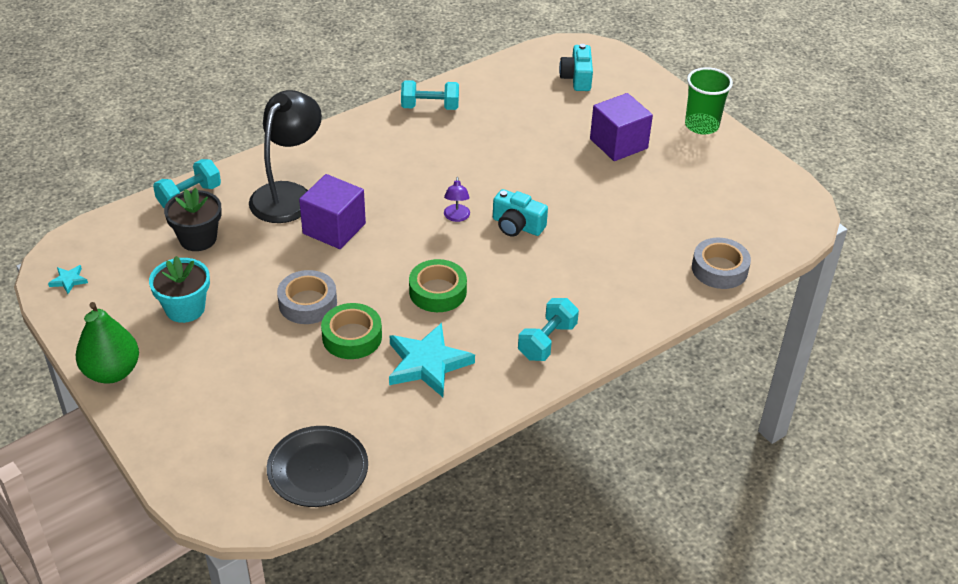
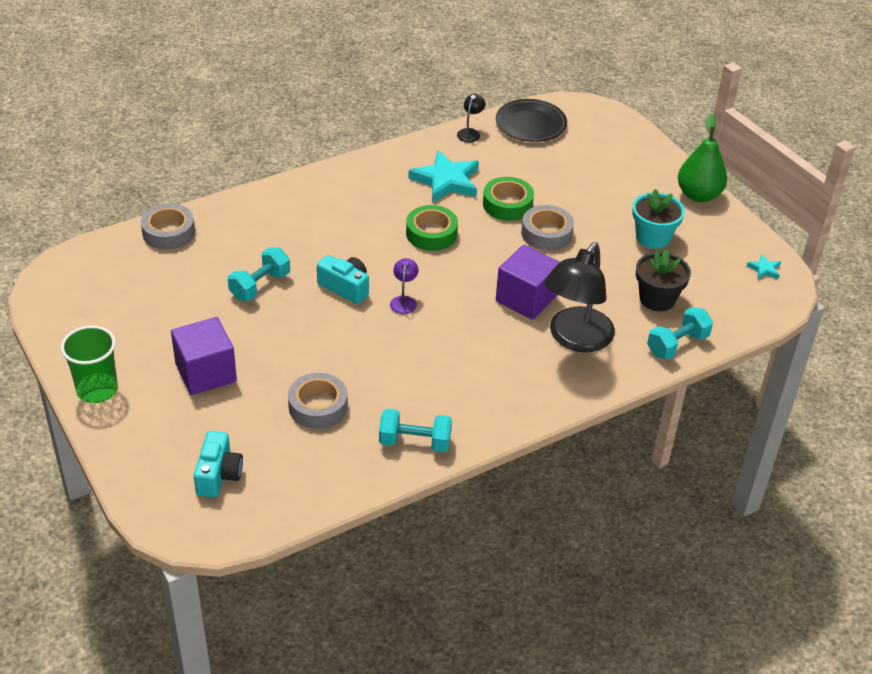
camera: 175 degrees left, 0 degrees up
(402, 445) = (470, 133): none -> black lamp
(515, 126) = (318, 406): none -> grey tape
(547, 341) = (345, 188): turquoise dumbbell -> turquoise dumbbell (260, 286)

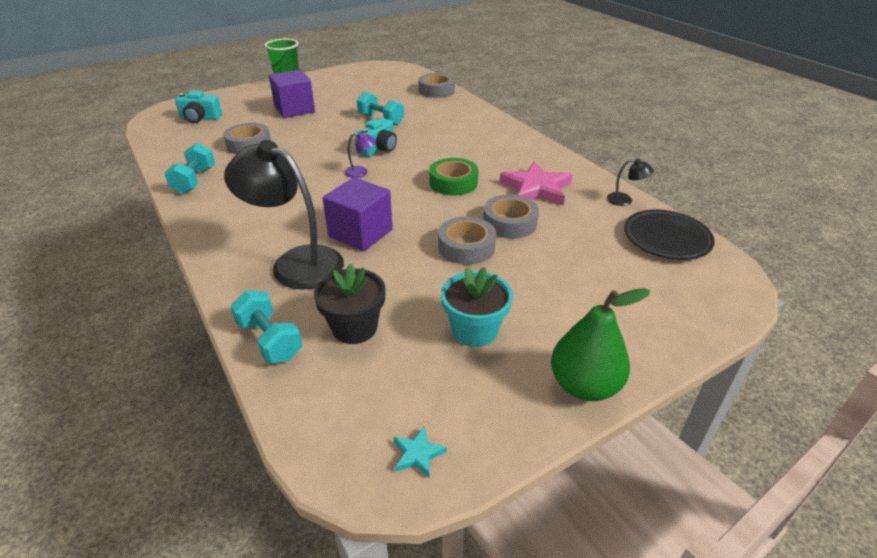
camera: 90 degrees right, 5 degrees down
(446, 181) = (536, 188): turquoise star -> pink star
(507, 204) = (510, 223): green tape -> grey tape

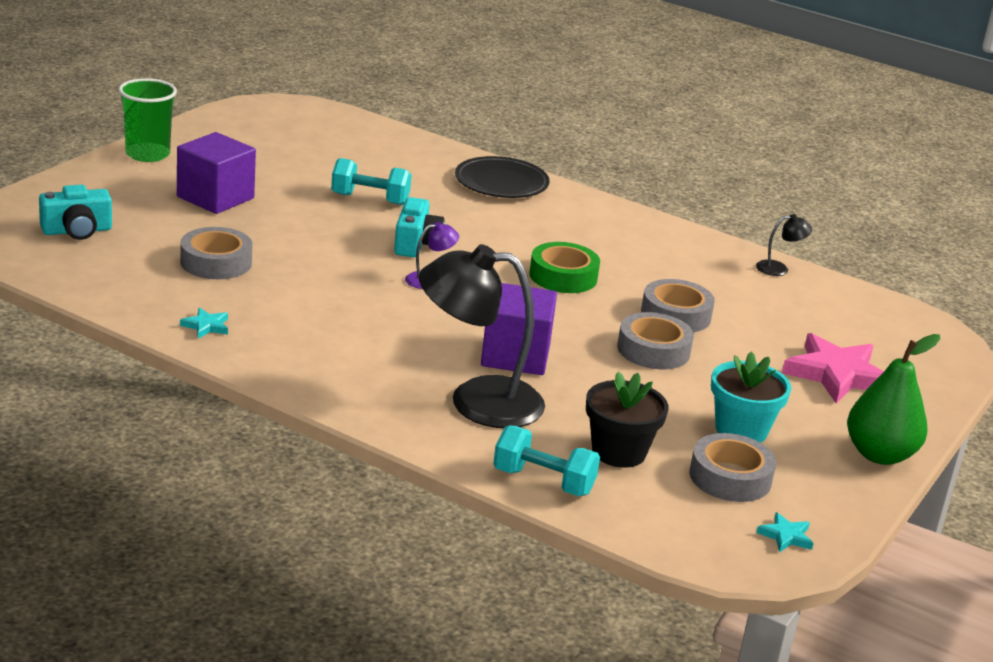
camera: 30 degrees left, 10 degrees down
(195, 181) = (206, 326): turquoise dumbbell -> turquoise star
(436, 90) = (401, 141): grey tape -> grey tape (730, 477)
(536, 188) = (669, 269): pink star -> pink star (836, 374)
(666, 238) = (852, 305): black plate -> black plate (501, 183)

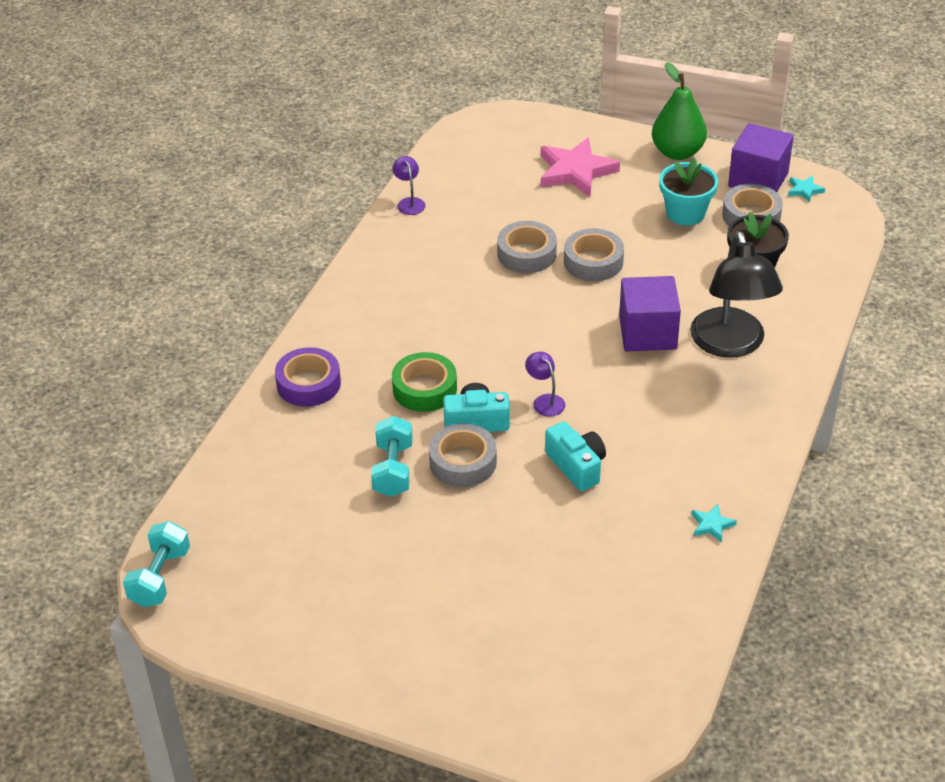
camera: 95 degrees left, 15 degrees up
(77, 231) = (580, 674): turquoise camera -> turquoise camera (577, 466)
(147, 154) = (361, 675): green cup -> none
(215, 197) = (447, 587): purple cube -> purple cube (758, 180)
(216, 262) = (589, 549): grey tape -> grey tape (463, 462)
(501, 183) = (308, 384): black plate -> purple tape
(543, 481) = (815, 299): turquoise dumbbell -> turquoise dumbbell (160, 577)
(563, 276) = (492, 321): green tape -> green tape (424, 388)
(779, 269) = (409, 202): black lamp -> purple lamp

